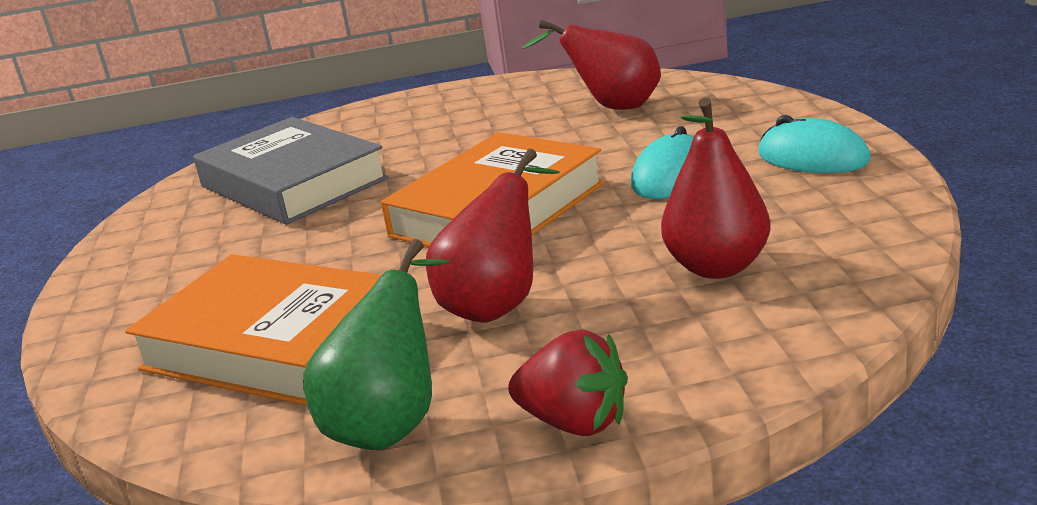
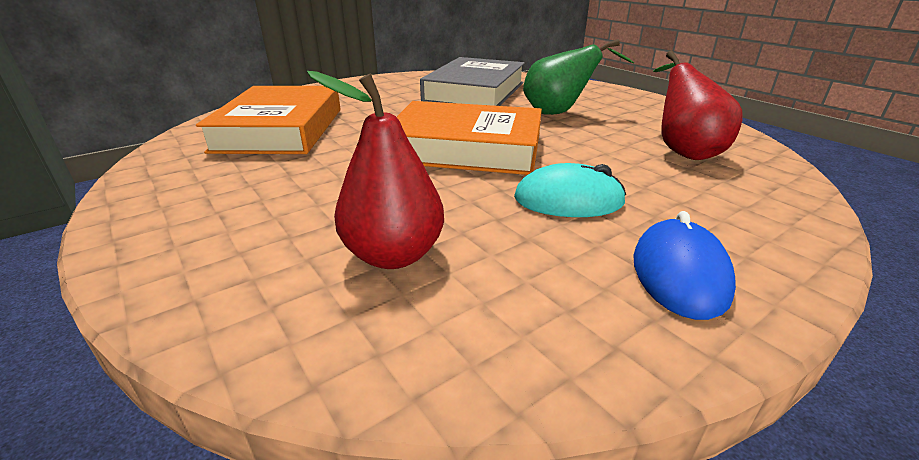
camera: 60 degrees right, 5 degrees up
(392, 422) = (179, 176): green pear -> green pear (559, 113)
(499, 303) = (325, 176): red pear -> none
(575, 422) = (146, 236): red strawberry -> none
(813, 157) = (679, 274): turquoise mouse -> blue mouse

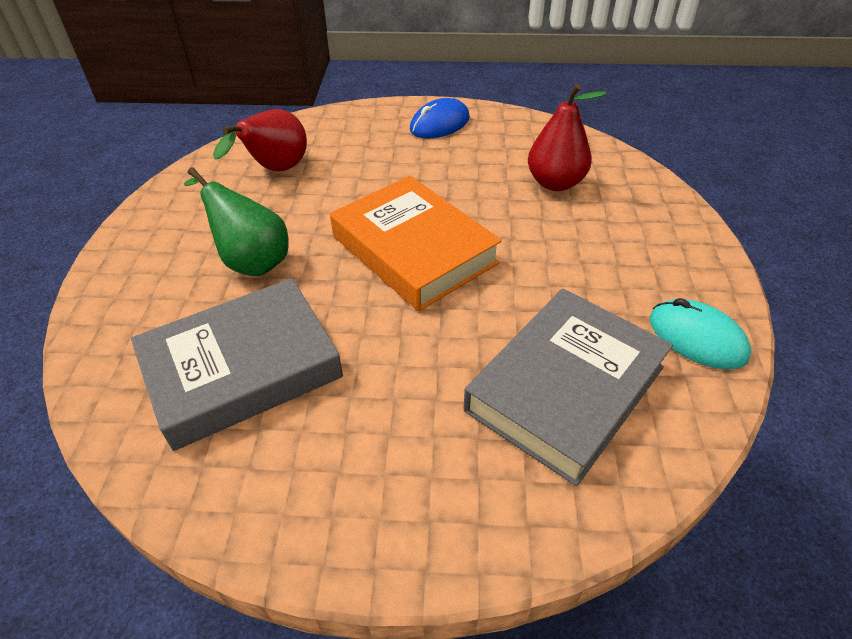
camera: 140 degrees left, 15 degrees up
(280, 129) = (565, 388): orange book -> grey book
(568, 200) = (422, 172): turquoise mouse -> turquoise mouse (697, 338)

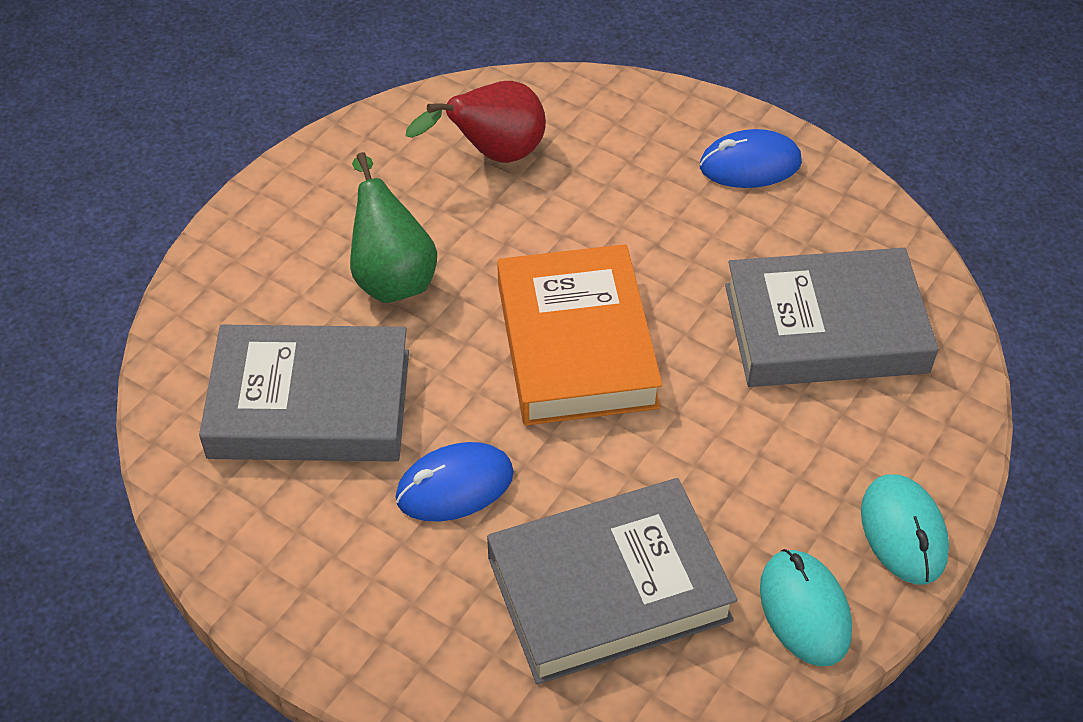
camera: 30 degrees right, 5 degrees up
(399, 373) = (454, 486): none -> blue mouse
(555, 183) = (825, 328): red pear -> grey book
(703, 266) = (903, 532): none -> turquoise mouse

